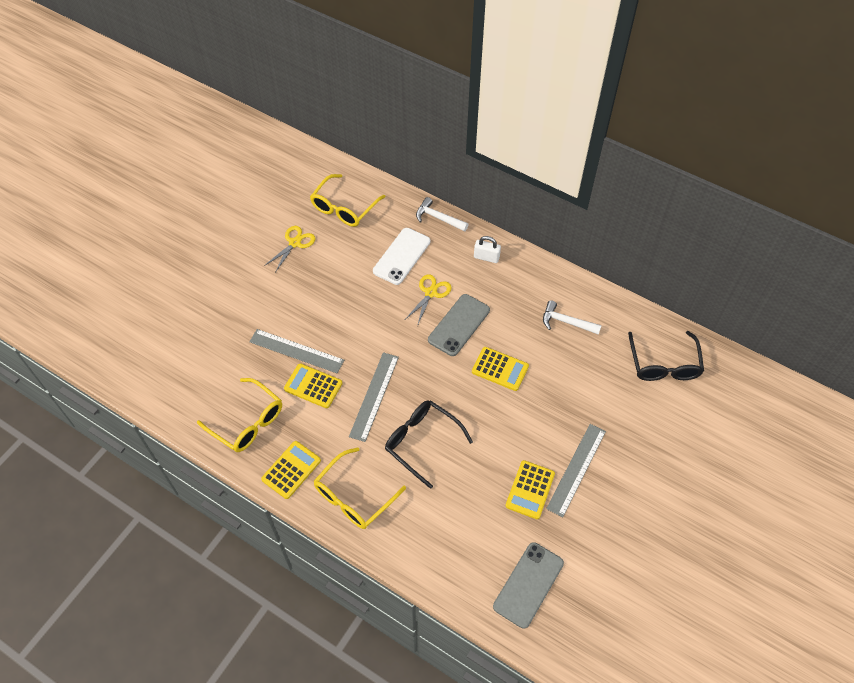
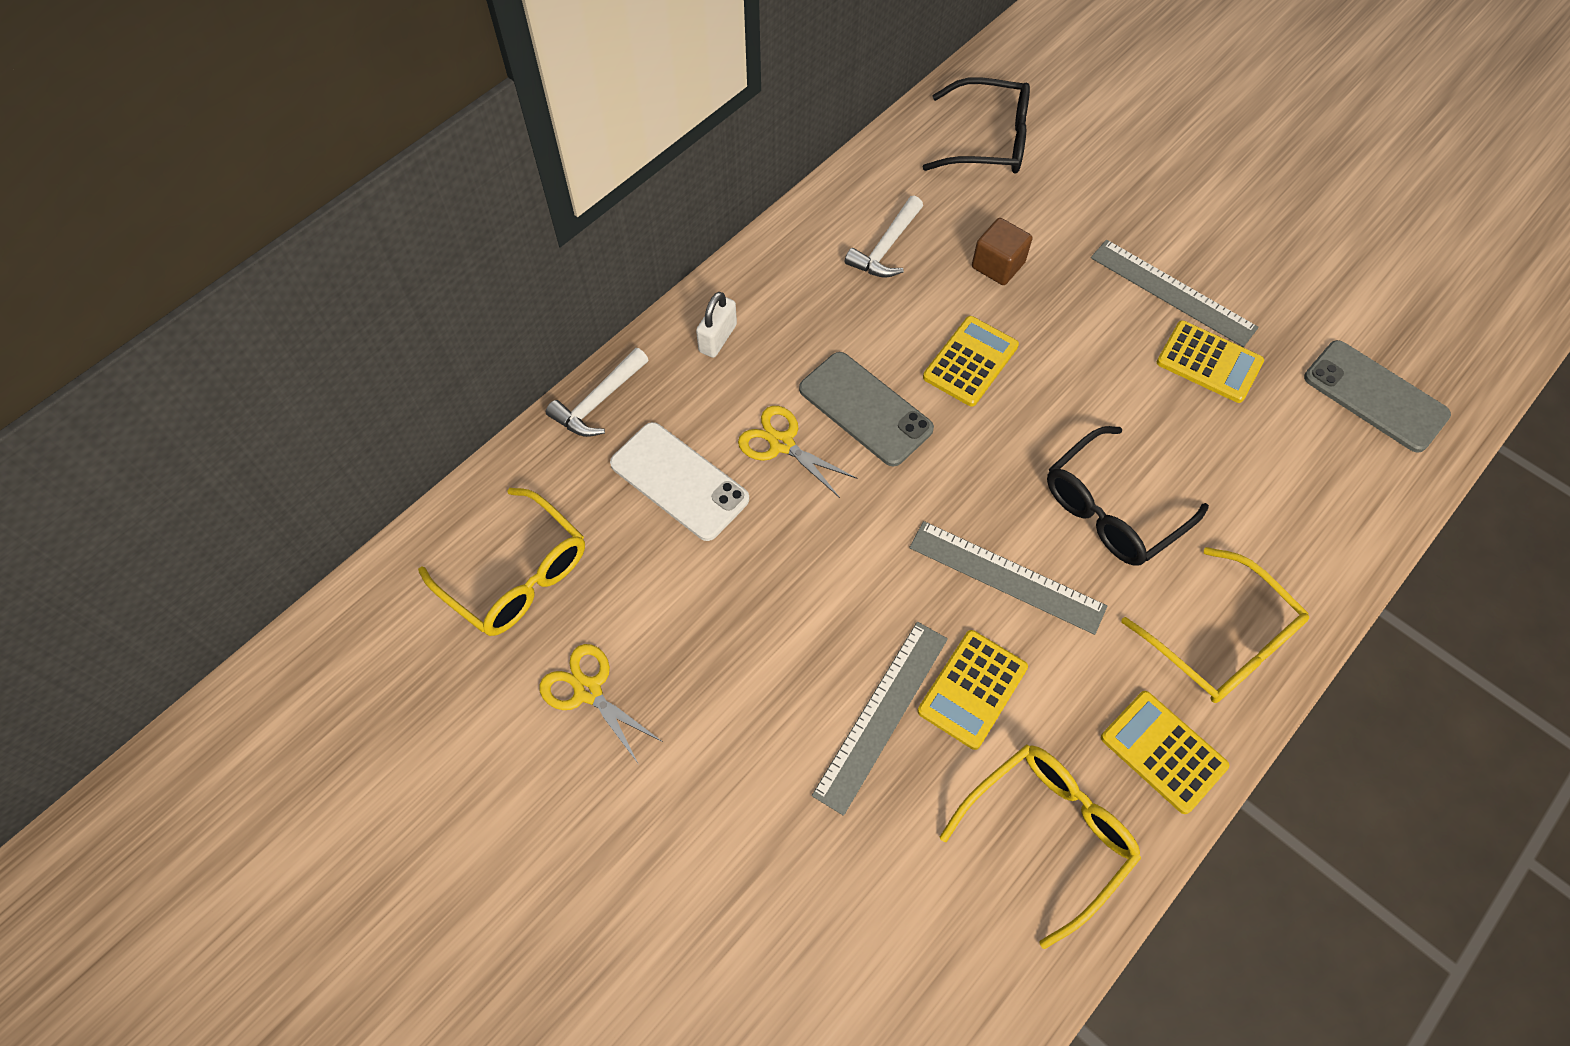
camera: 80 degrees left, 5 degrees up
(570, 377) = (998, 265): none -> brown cube

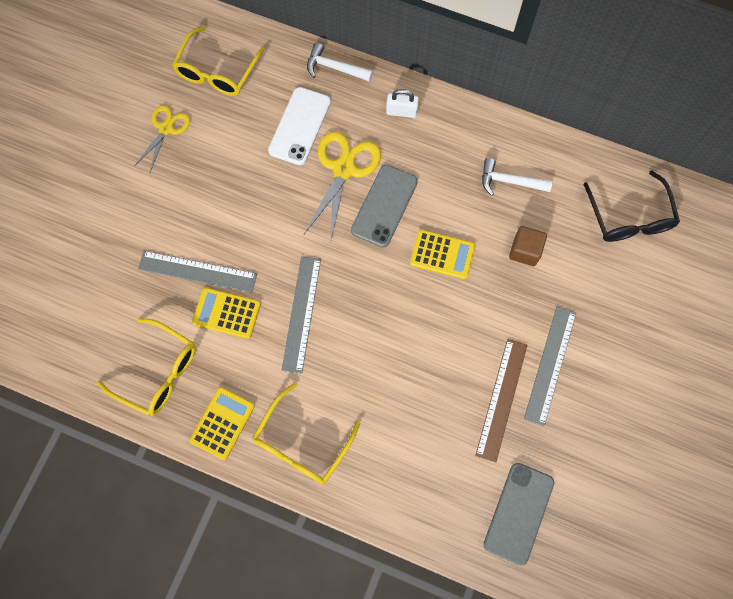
camera: 70 degrees right, 10 degrees up
(782, 444) = (343, 169): yellow scissors -> yellow scissors, size x1.59
(1112, 509) = (368, 362): black glasses -> none
(1209, 362) = (502, 399): yellow calculator -> brown ruler

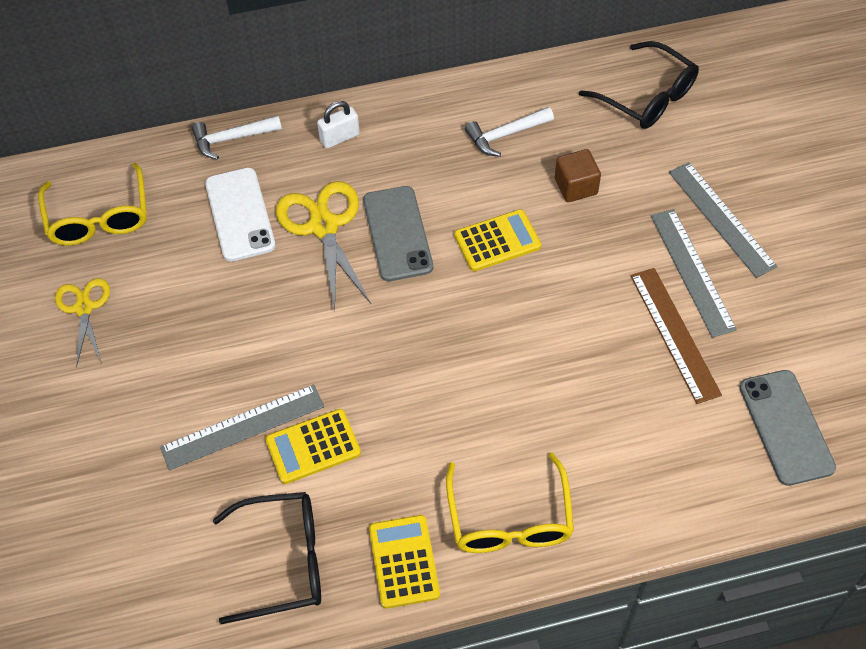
camera: 35 degrees left, 15 degrees down
(158, 372) = (283, 561): yellow glasses -> black glasses
(301, 313) = (397, 392): grey ruler -> grey ruler (721, 218)

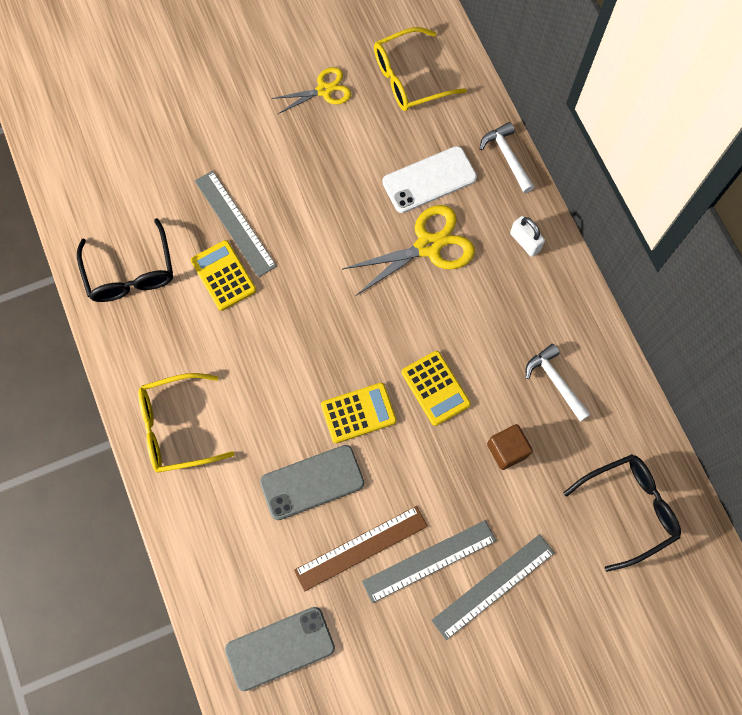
camera: 80 degrees right, 15 degrees up
(398, 233) = (430, 305): grey phone -> grey phone (312, 482)
(404, 561) = (136, 355): yellow calculator -> yellow calculator (358, 413)
(647, 97) = (629, 509): black glasses -> black glasses turned 150 degrees counterclockwise

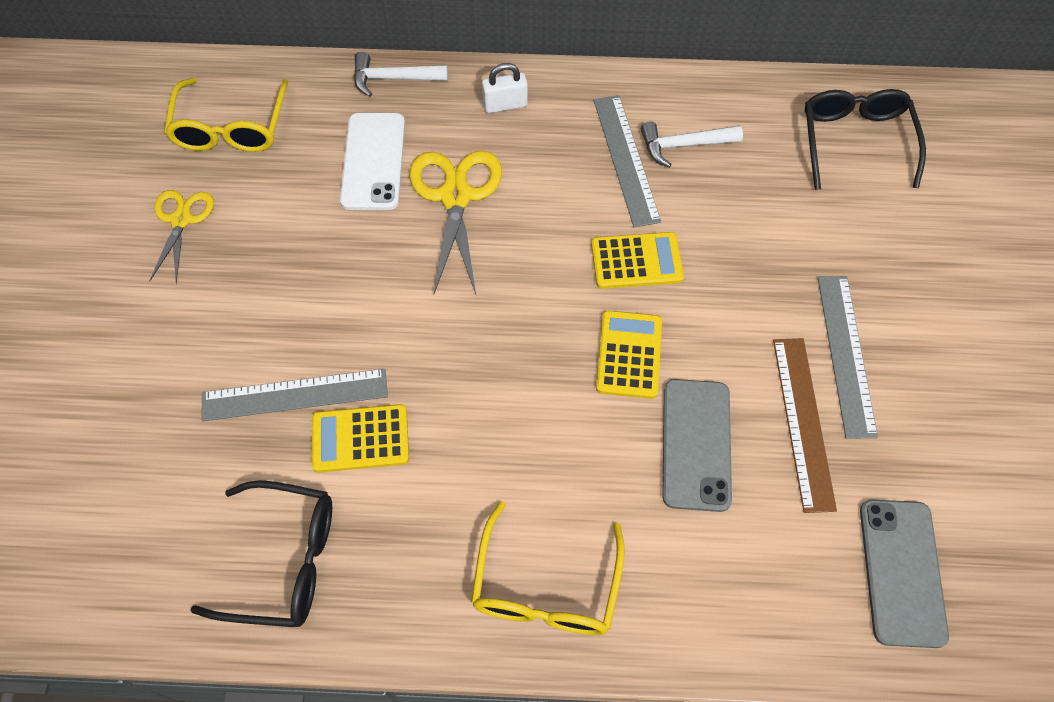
camera: 65 degrees left, 10 degrees down
(493, 586) = (898, 301): grey ruler -> grey ruler (625, 159)
(507, 450) = (743, 222): brown cube -> none

